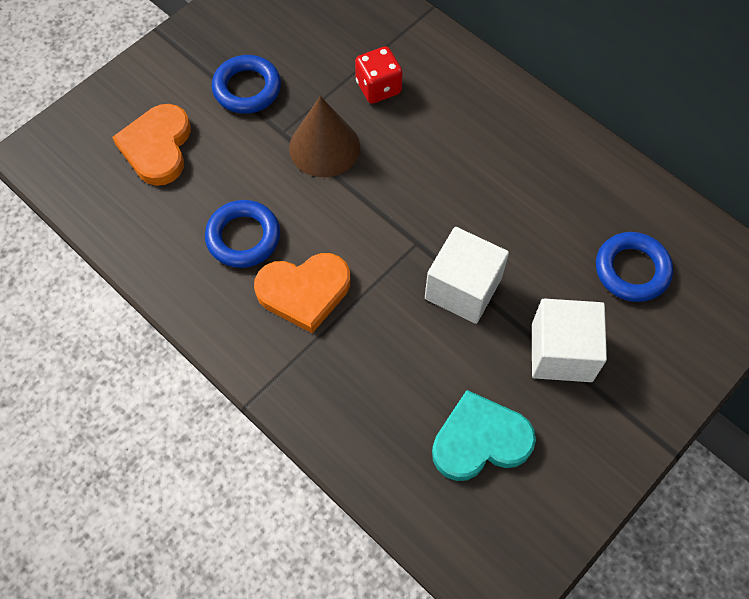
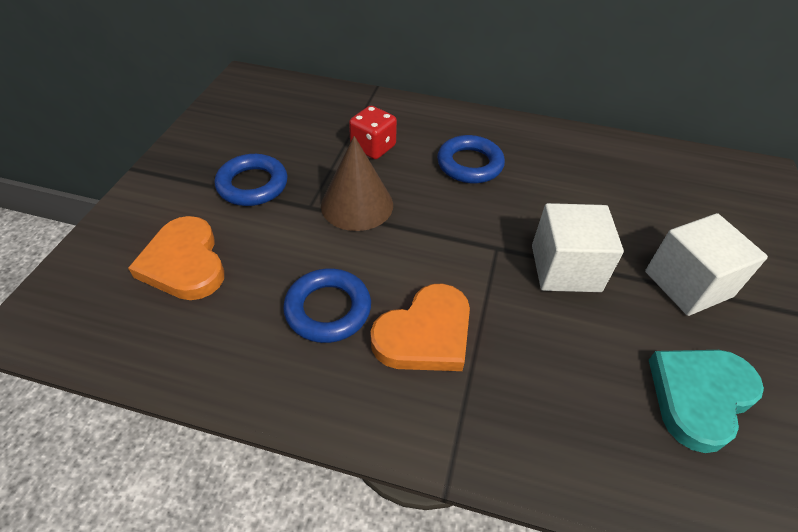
camera: 30 degrees left, 15 degrees down
(632, 270) = (675, 201): blue ring -> blue ring (469, 164)

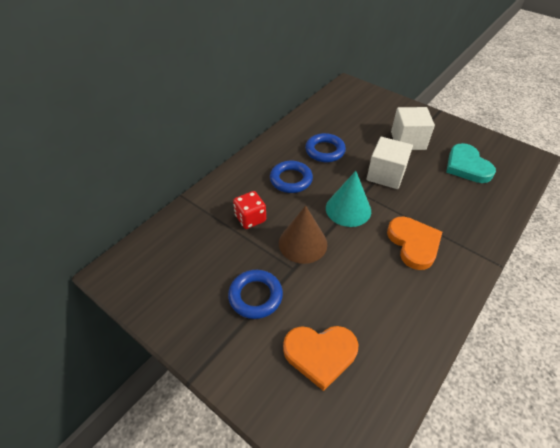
camera: 65 degrees left, 0 degrees up
(328, 309) = (385, 282): blue ring -> blue ring (325, 151)
(451, 237) = (348, 209): none -> turquoise cone

